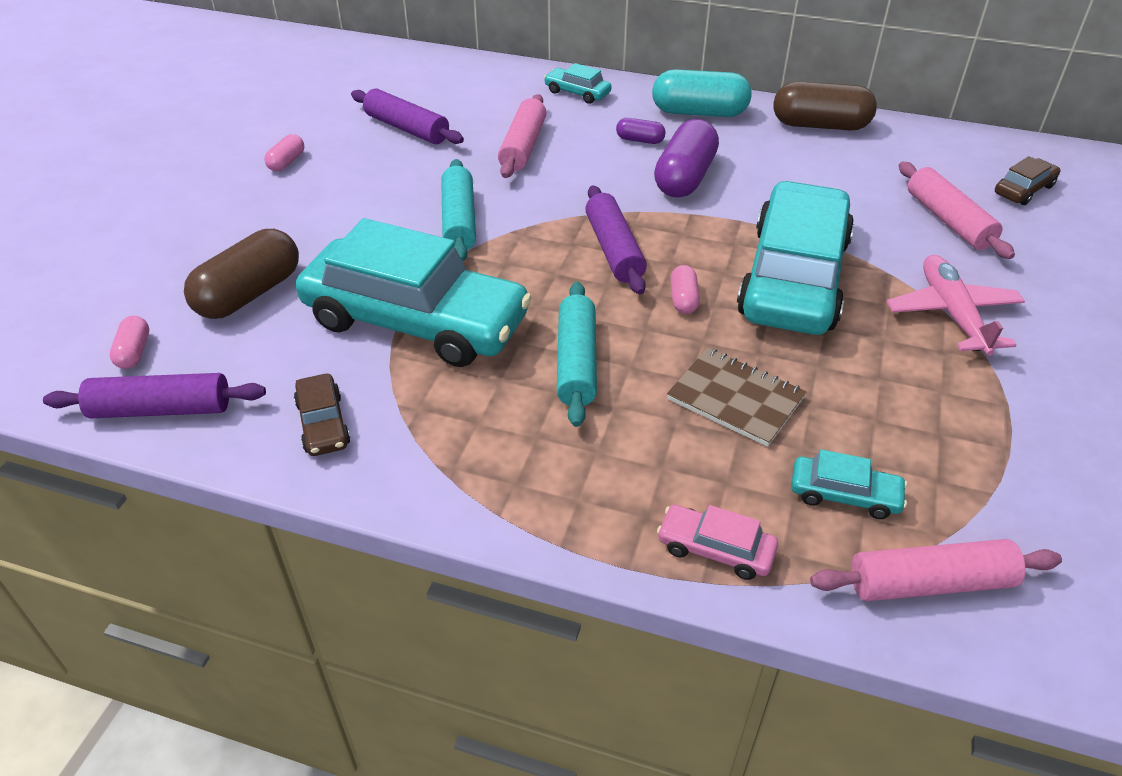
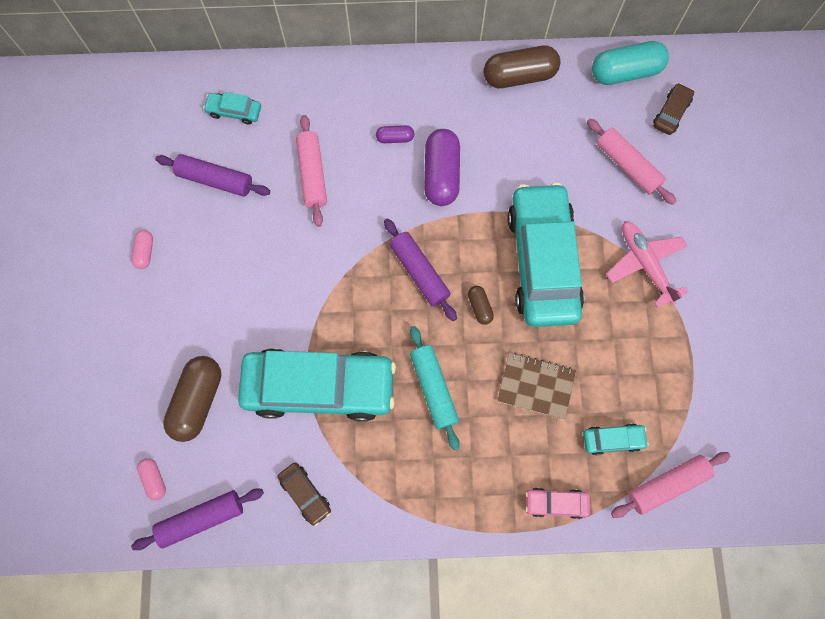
camera: 20 degrees left, 30 degrees up
(459, 221) = (303, 277): turquoise rolling pin -> none
(577, 93) = (326, 89): turquoise car -> turquoise car (234, 111)
(683, 299) = (479, 307): pink capsule -> brown capsule
(699, 112) = (427, 87): turquoise capsule -> turquoise capsule (625, 72)

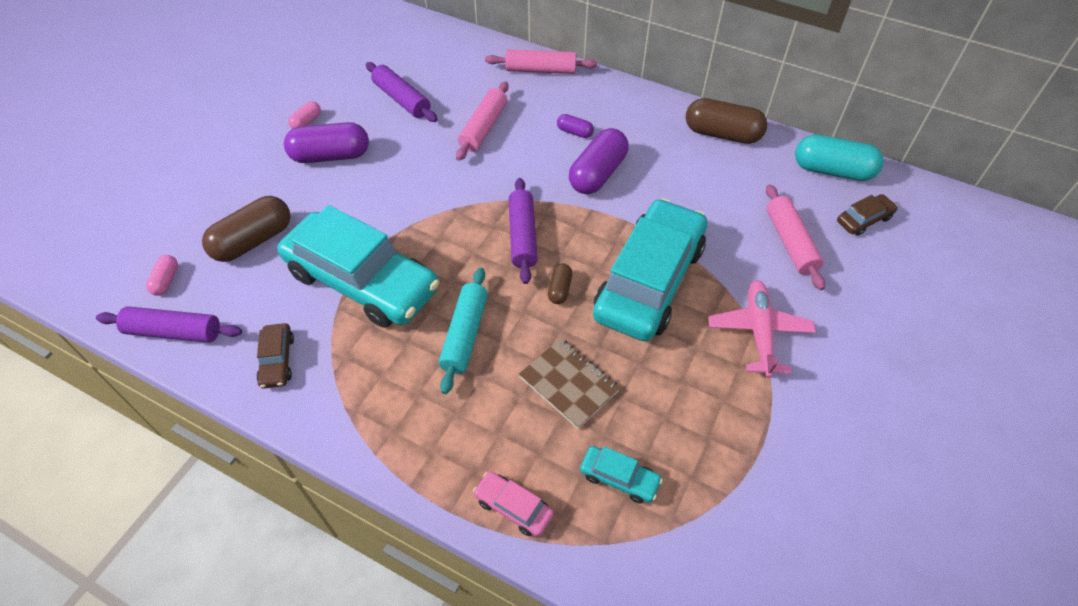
camera: 30 degrees right, 20 degrees down
(197, 278) = (330, 156): none -> purple capsule
(234, 111) = (454, 64): turquoise car -> none
(666, 484) = (653, 560): pink rolling pin -> pink rolling pin (540, 70)

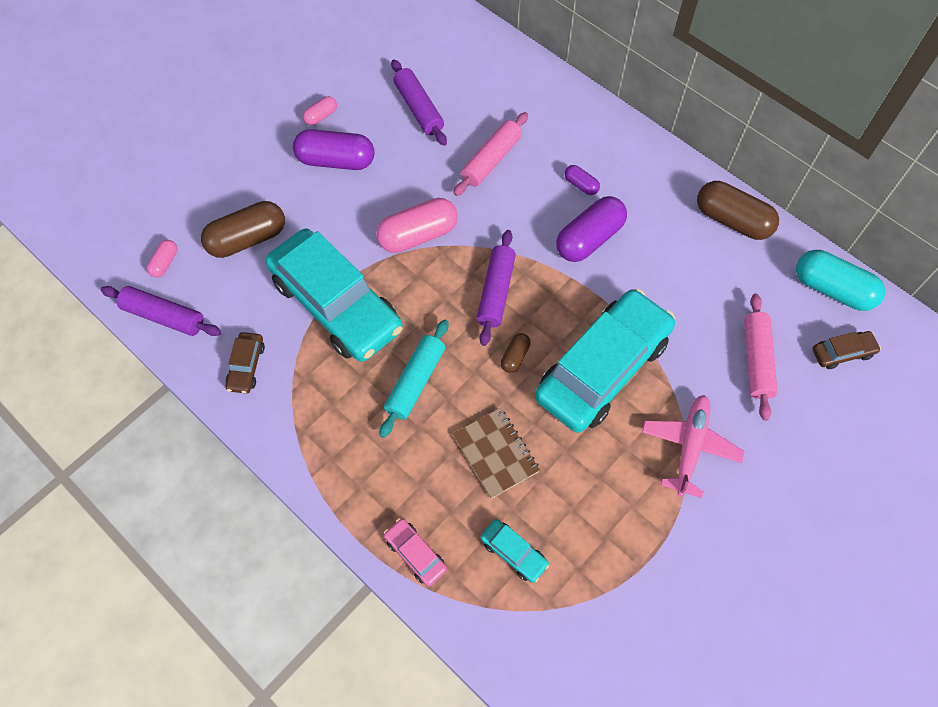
camera: 15 degrees right, 10 degrees up
(430, 203) = (418, 235): none -> pink capsule
(540, 70) = (568, 101): pink rolling pin -> none

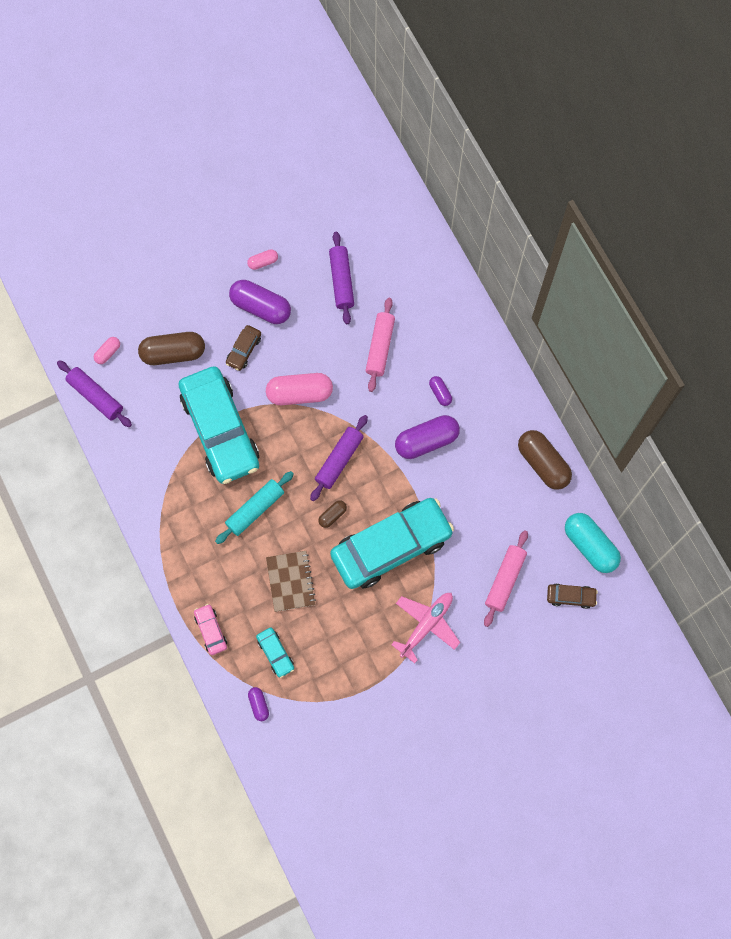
camera: 20 degrees right, 10 degrees up
(246, 366) = (142, 456): brown car -> brown car (244, 350)
(491, 160) = (380, 347): pink rolling pin -> pink rolling pin turned 45 degrees counterclockwise
(519, 631) = (258, 705): none -> purple capsule

